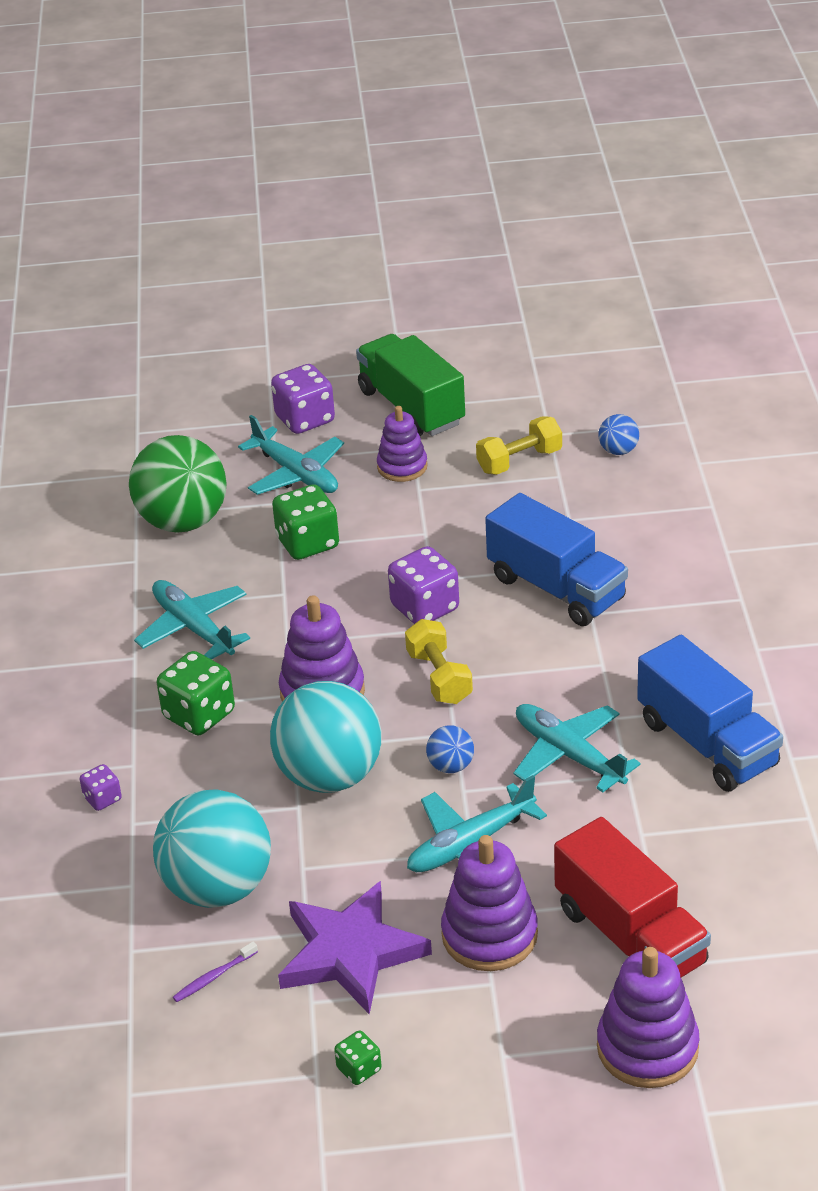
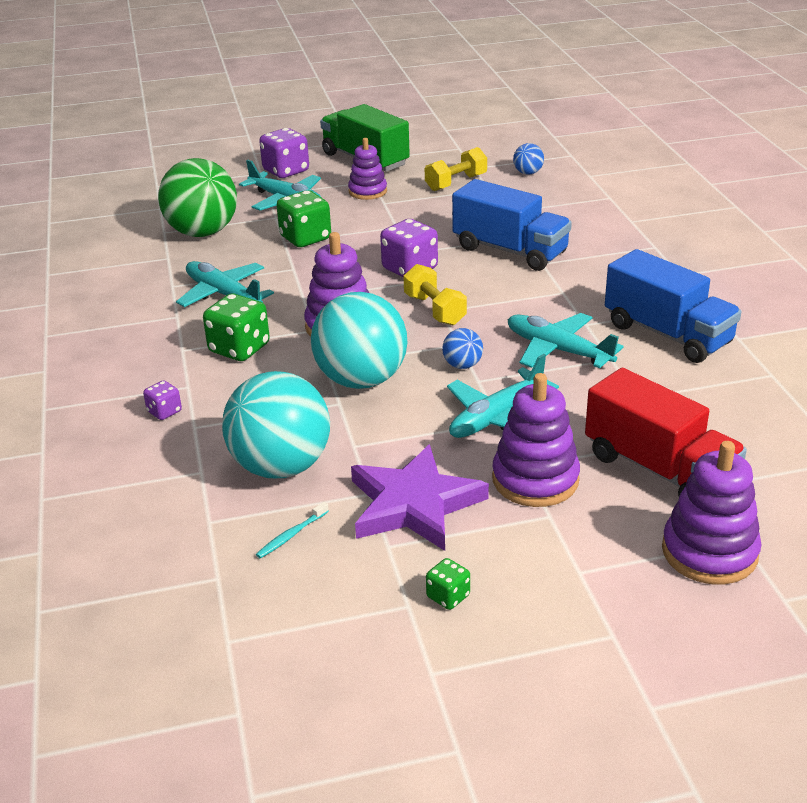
camera: 10 degrees left, 5 degrees down
(213, 977) = (291, 535): purple toothbrush -> turquoise toothbrush

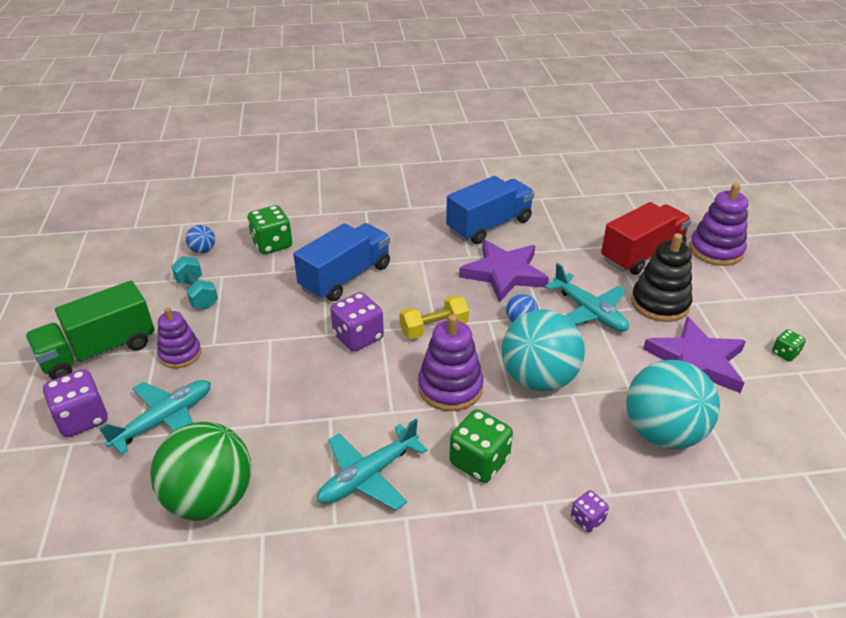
camera: 85 degrees left, 5 degrees up
(291, 535) = (745, 428): turquoise toothbrush -> none
(305, 238) = (266, 406): green dice -> green dice (272, 244)
(456, 183) = (197, 293): yellow dumbbell -> turquoise dumbbell
(535, 479) = (660, 303): purple stacking toy -> black stacking toy
(558, 350) = (504, 273): turquoise plane -> purple star

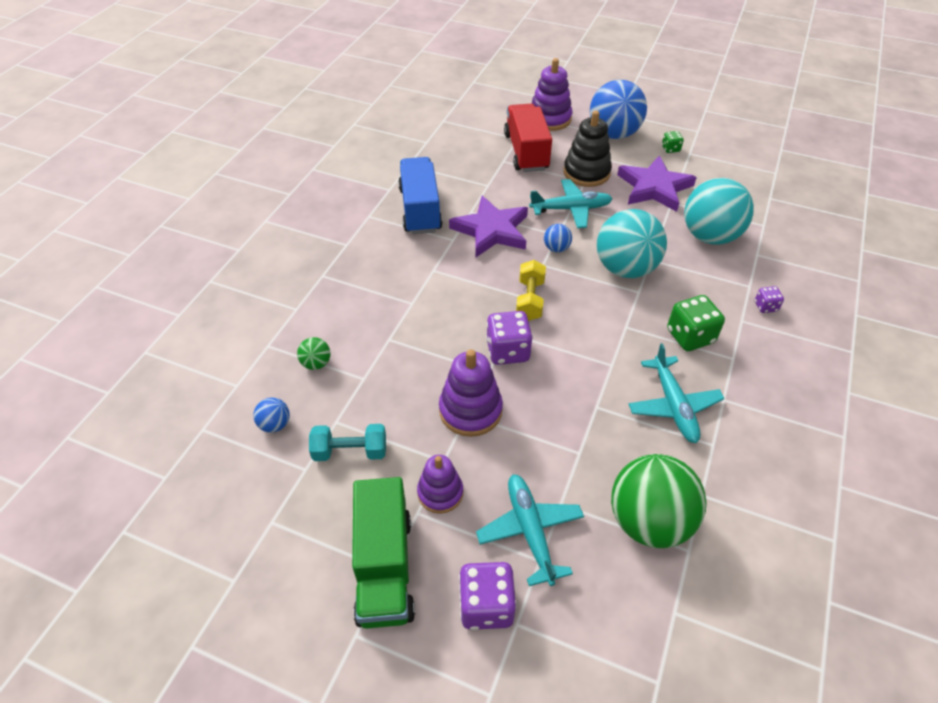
camera: 60 degrees left, 10 degrees up
(272, 244) = (316, 363): green dice -> green ball
(345, 277) = (417, 328): blue truck -> none
(450, 387) = (605, 319): purple stacking toy -> purple stacking toy (470, 410)
(751, 301) = (613, 134): none -> blue ball

